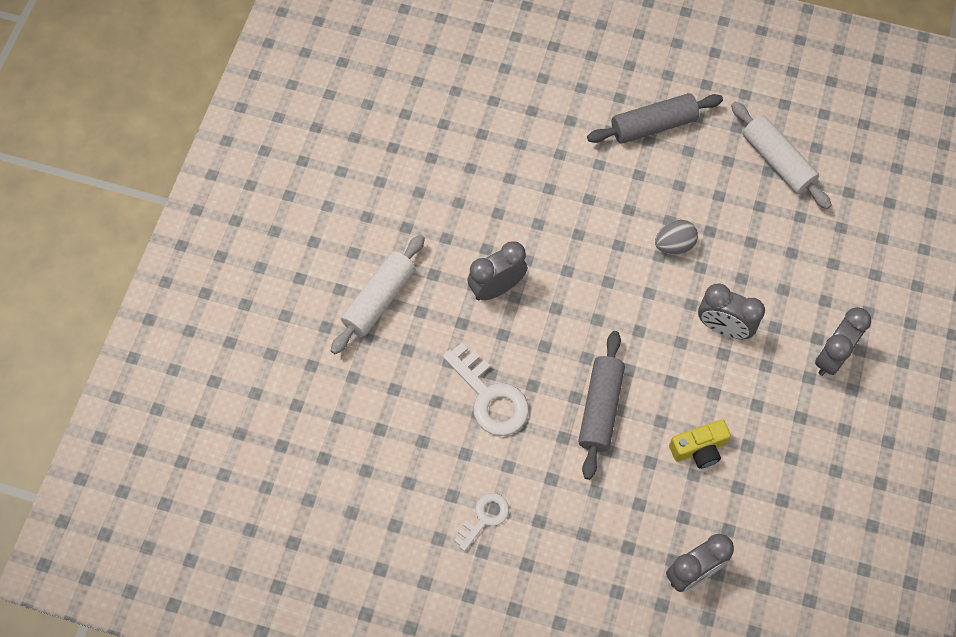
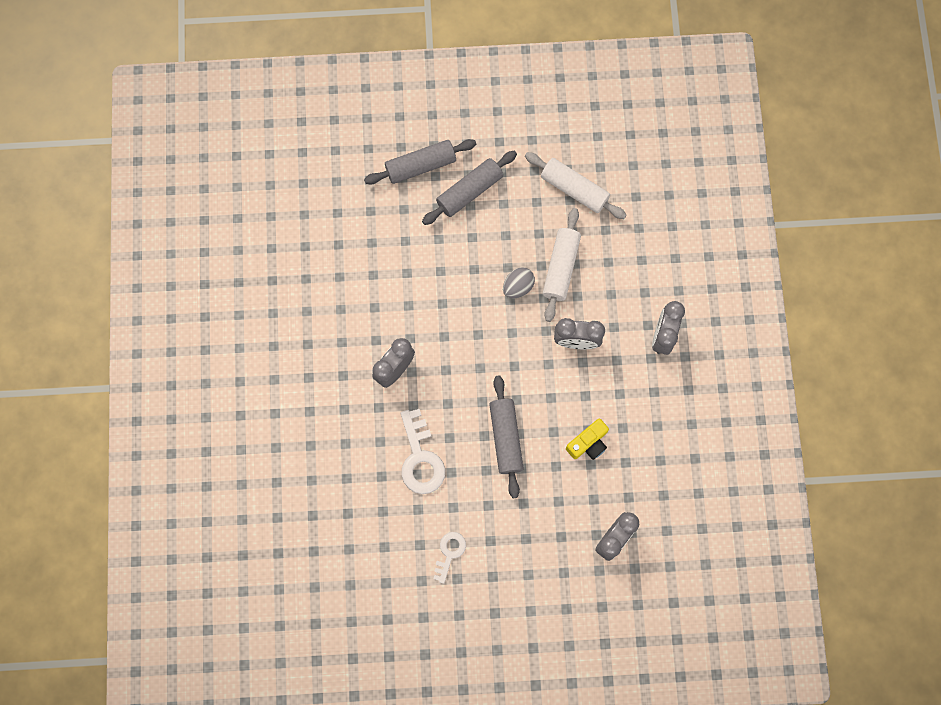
camera: 20 degrees left, 10 degrees up
(379, 299) = (308, 410): white rolling pin -> white rolling pin (561, 267)
(490, 396) = (420, 458): white key -> white key turned 45 degrees clockwise
(606, 82) = (420, 166): none -> grey rolling pin

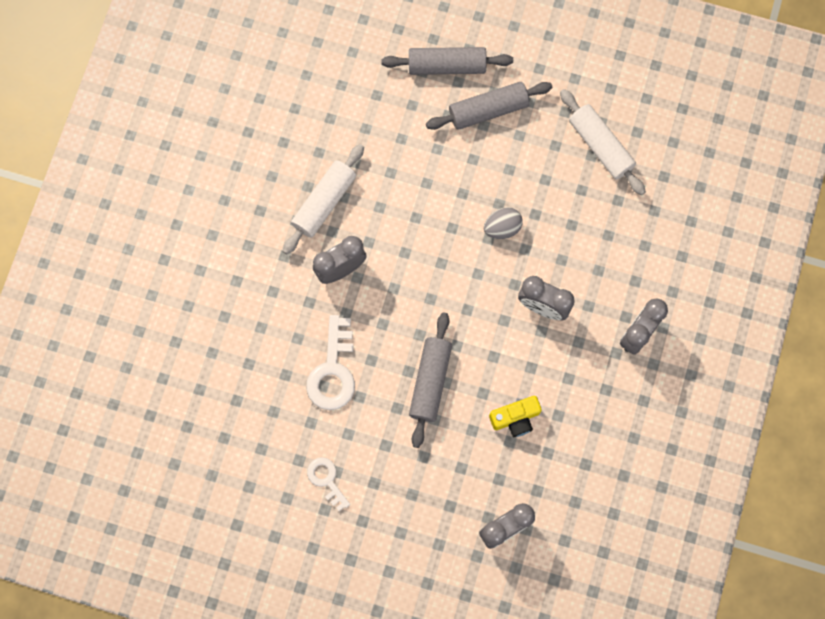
camera: 20 degrees right, 0 degrees up
(449, 553) = (326, 480): white key -> white key turned 75 degrees counterclockwise
(561, 267) = (555, 223): white rolling pin -> white rolling pin (324, 202)

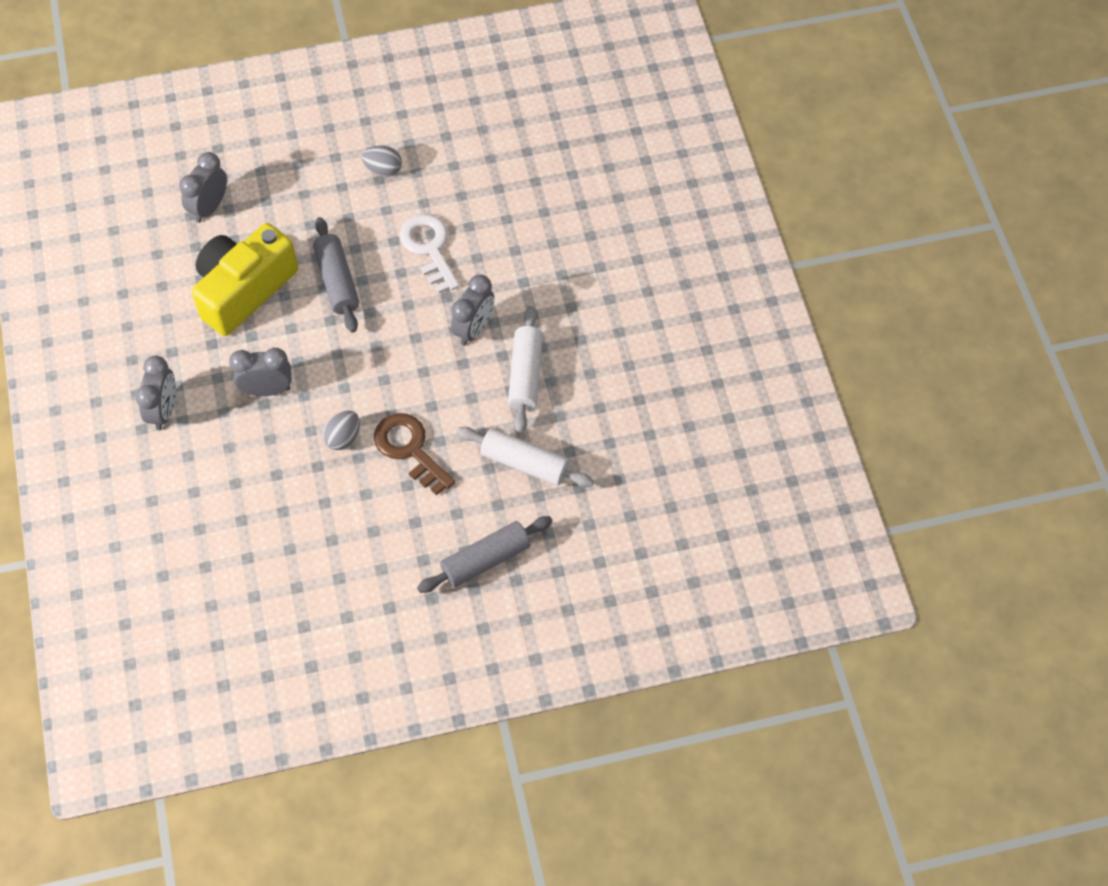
camera: 150 degrees right, 15 degrees down
(326, 480) = (383, 170): white key -> grey egg
(454, 188) = (410, 449): none -> brown key
(488, 110) = (418, 538): grey rolling pin -> none
(515, 418) = (244, 290): yellow camera -> yellow camera, size x2.16
(600, 146) = (285, 562): white rolling pin -> white rolling pin (525, 463)

